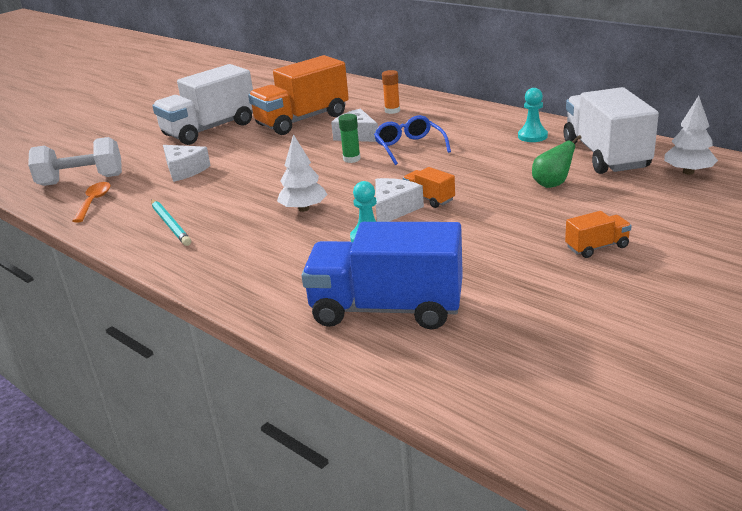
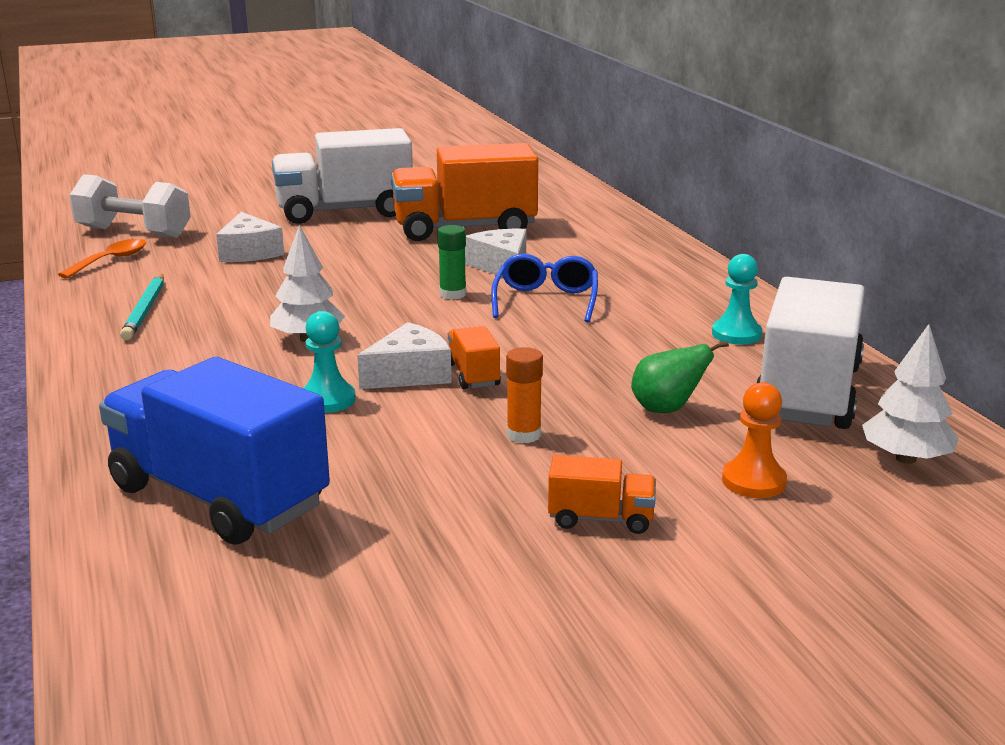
camera: 25 degrees right, 5 degrees down
(392, 111) = (593, 247): orange glue stick -> orange glue stick (523, 435)
(639, 205) = (753, 481): none -> orange pawn

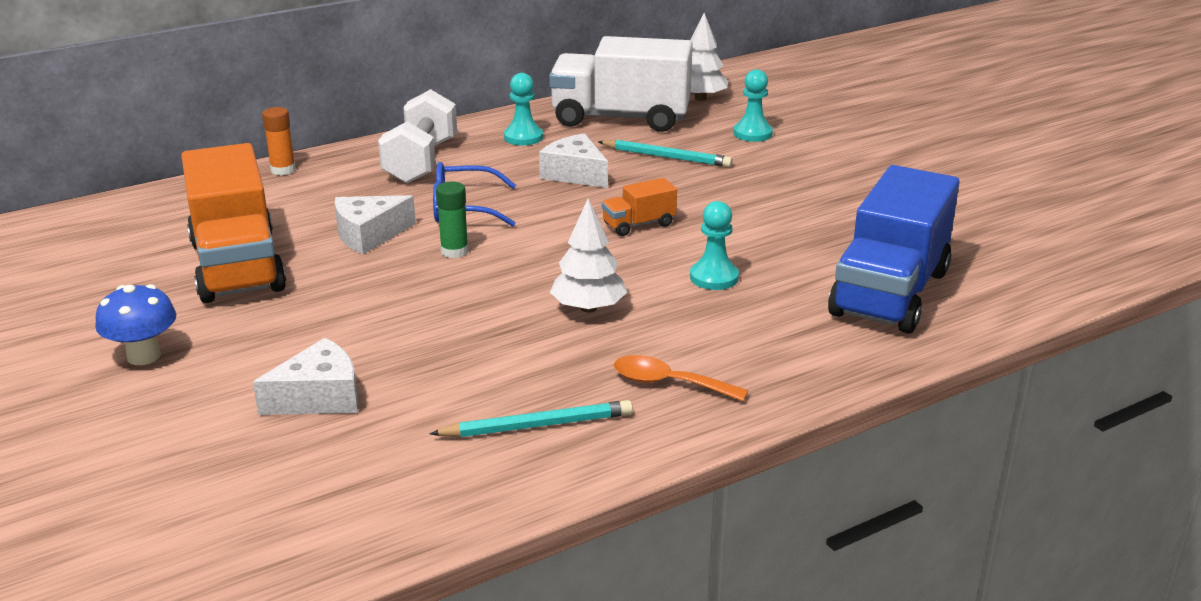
camera: 100 degrees left, 5 degrees up
(111, 260) = (353, 508): orange spoon -> orange spoon (668, 383)
(134, 233) = (217, 525): white dumbbell -> white dumbbell (421, 162)
(344, 211) = (144, 356): white truck -> blue mushroom
(410, 374) = (648, 250): white cheese -> white cheese (575, 174)
(523, 435) = (731, 199): orange glue stick -> orange glue stick (283, 170)
(601, 519) = (825, 170): orange truck -> none
(667, 409) = (667, 157): green pear -> turquoise pencil
(753, 481) = (752, 133): orange pawn -> turquoise pawn

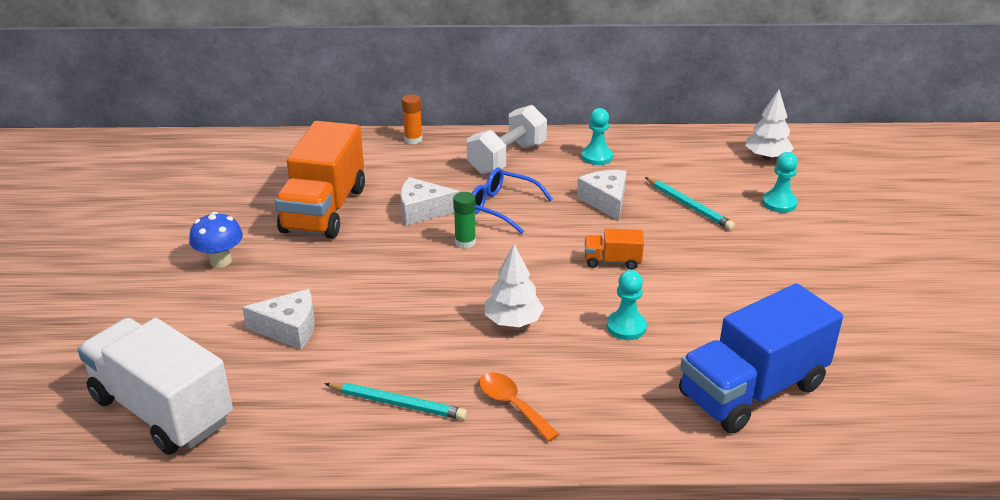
camera: 30 degrees right, 5 degrees up
(621, 118) = (685, 159): white truck -> white truck (162, 410)

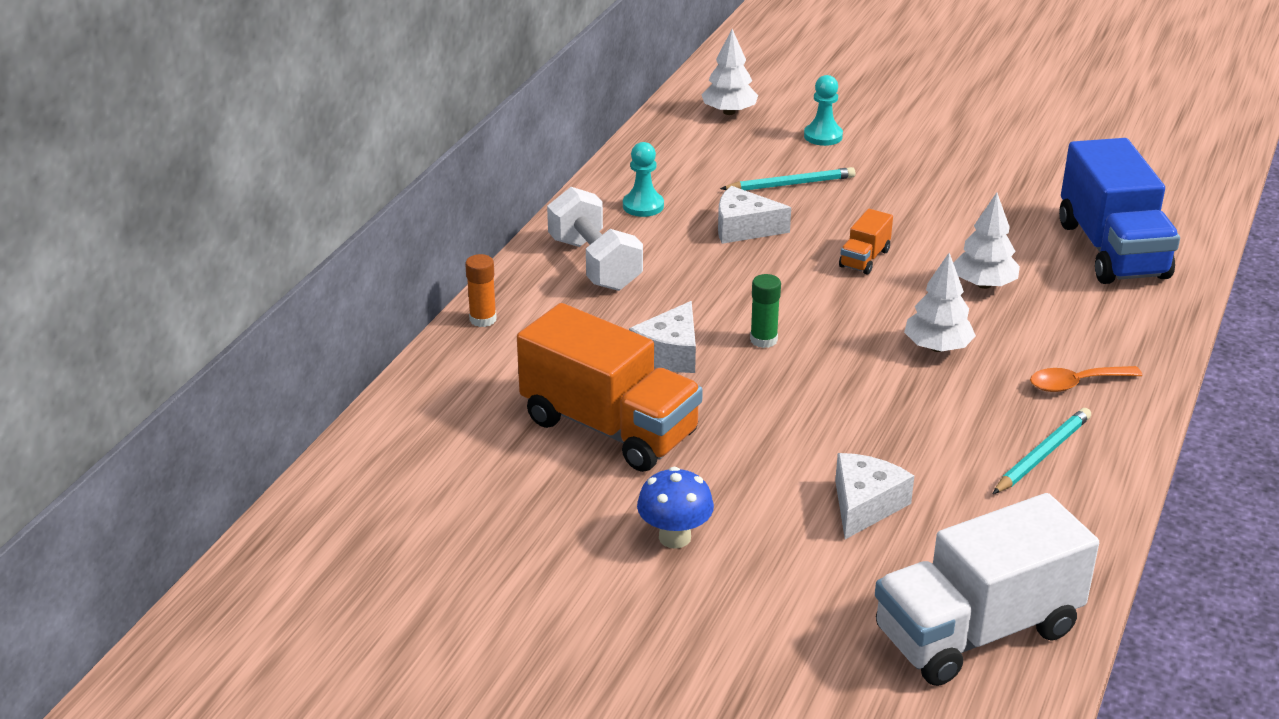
camera: 65 degrees left, 0 degrees up
(502, 207) = (706, 296): blue glasses -> none
(626, 327) = (984, 284): turquoise pawn -> white tree

